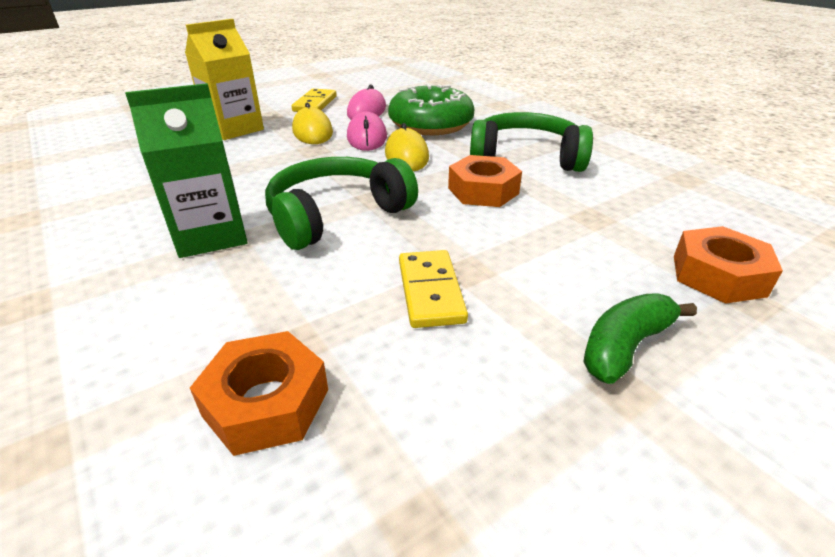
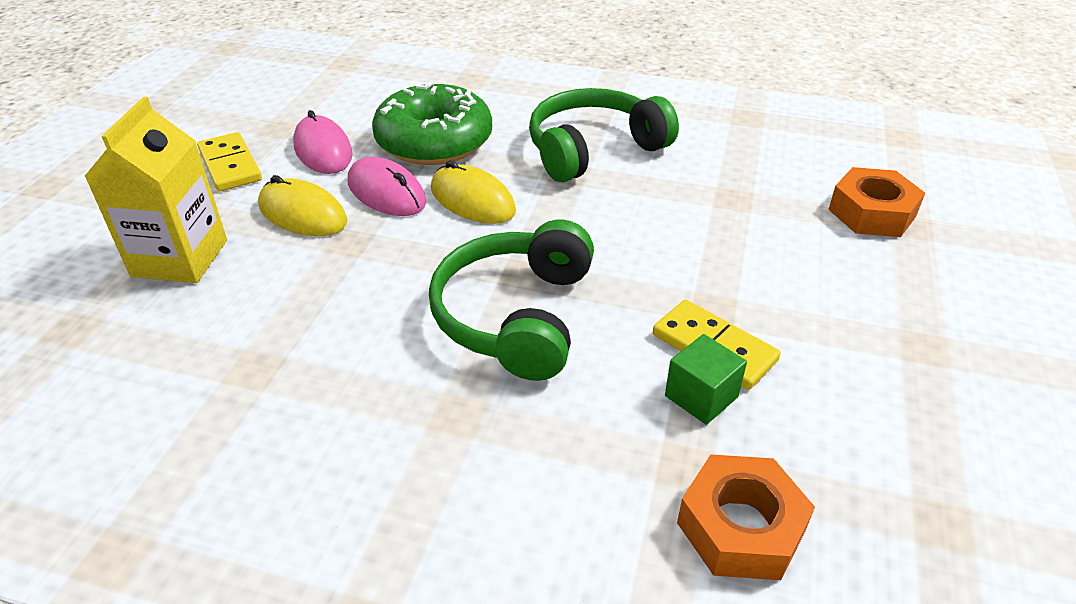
camera: 40 degrees left, 5 degrees up
(211, 235) = (422, 417): green carton -> none
(374, 312) = (701, 396): none -> green cube
(483, 191) = (610, 212): orange nut -> none
(625, 346) = (889, 312): green banana -> none

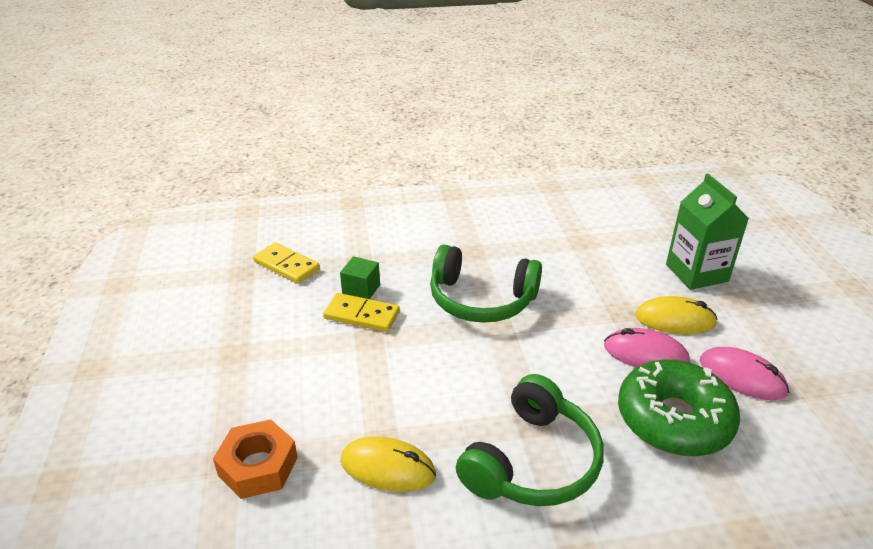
camera: 155 degrees right, 5 degrees down
(180, 258) = (696, 273): yellow carton -> green carton
(230, 165) = (779, 339): yellow domino -> yellow domino (286, 266)
(472, 200) = (580, 368): yellow mouse -> yellow mouse (387, 468)
(516, 316) = (481, 299): green headphones -> green headphones turned 120 degrees clockwise
(740, 527) = (330, 249): orange nut -> none

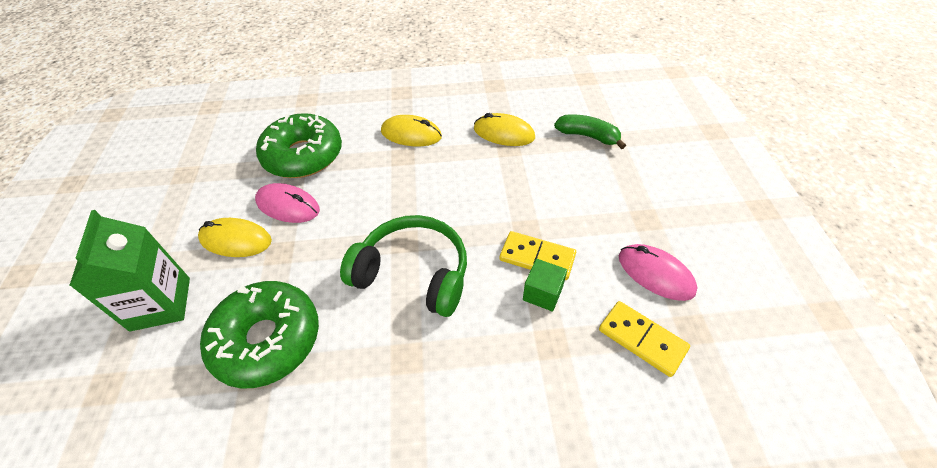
camera: 175 degrees left, 15 degrees up
(258, 466) = (588, 136): orange nut -> green banana
(532, 461) = (411, 134): green headphones -> yellow mouse
(586, 256) = (267, 340): none -> green donut
(742, 377) = (227, 184): pink mouse -> pink mouse (655, 274)

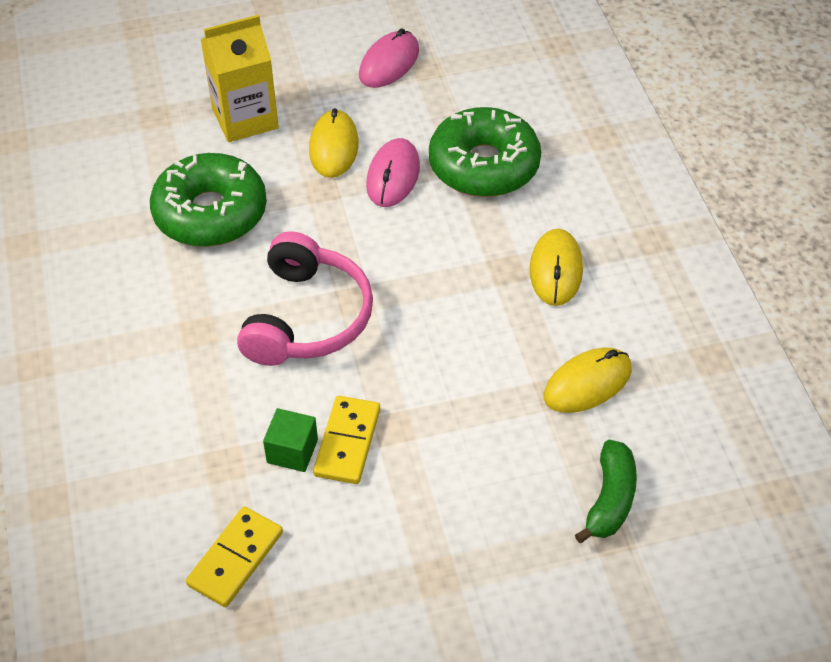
camera: 80 degrees right, 0 degrees up
(161, 304) = (245, 118): green carton -> yellow carton
(413, 274) = (306, 317): green headphones -> pink headphones
(504, 133) = (587, 383): yellow mouse -> yellow mouse turned 45 degrees clockwise
(655, 274) = (337, 581): pink mouse -> pink mouse (389, 63)

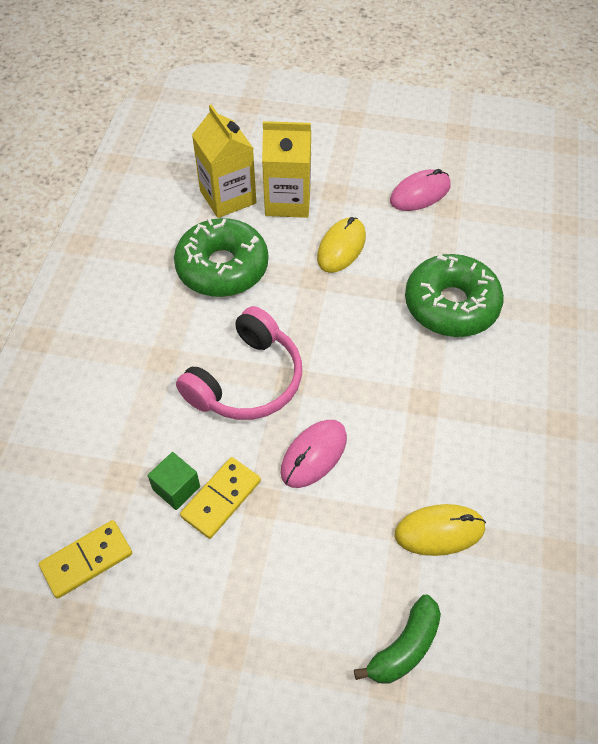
camera: 25 degrees right, 5 degrees up
(172, 136) = (228, 197): none -> yellow carton
(393, 176) = (374, 288): pink mouse -> pink mouse (314, 455)
(556, 270) = (464, 418): yellow mouse -> none

